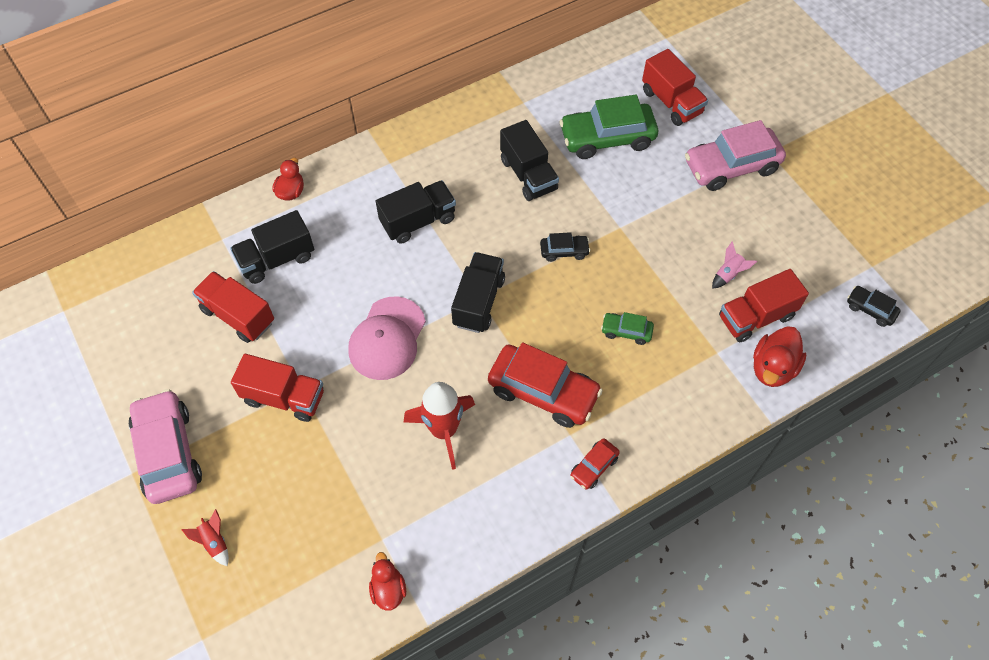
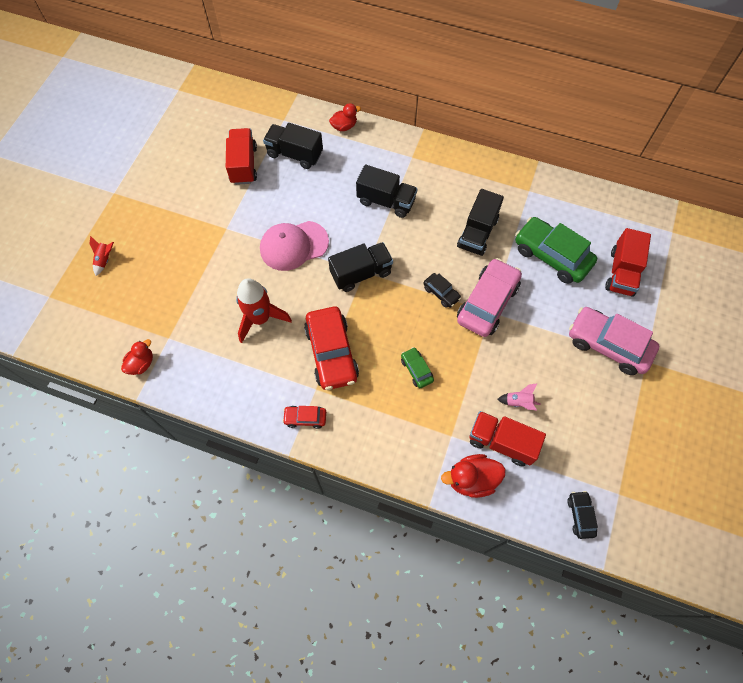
camera: 50 degrees right, 5 degrees up
(168, 452) = (138, 199): pink car -> pink car (487, 303)
(284, 397) = (213, 225): red truck -> none

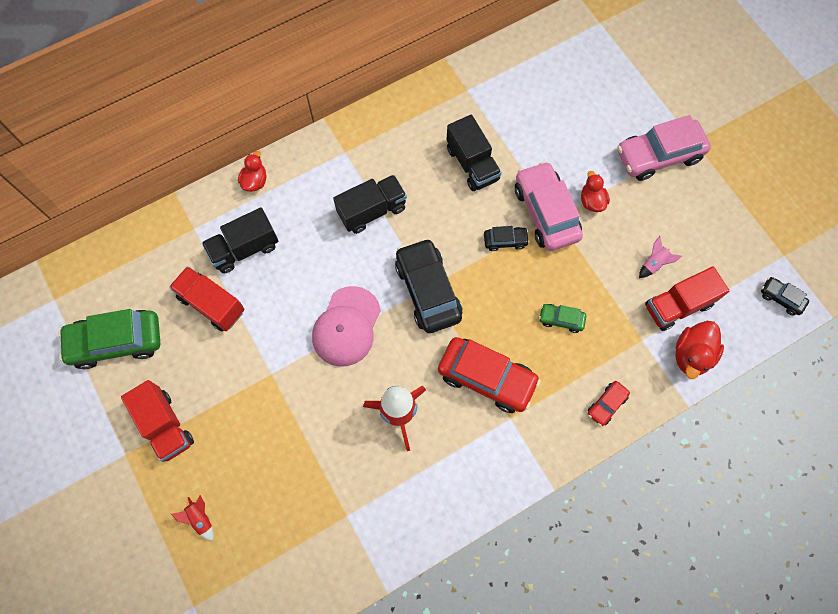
camera: 50 degrees left, 5 degrees up
(141, 364) = (353, 561): red duck -> red duck (591, 201)
(305, 418) = (531, 449): red car -> red car (606, 404)
(361, 273) = (428, 290): black truck -> black car
(551, 256) = (544, 127): green car -> green car (116, 342)
(622, 272) = (604, 89): red truck -> red truck (165, 425)

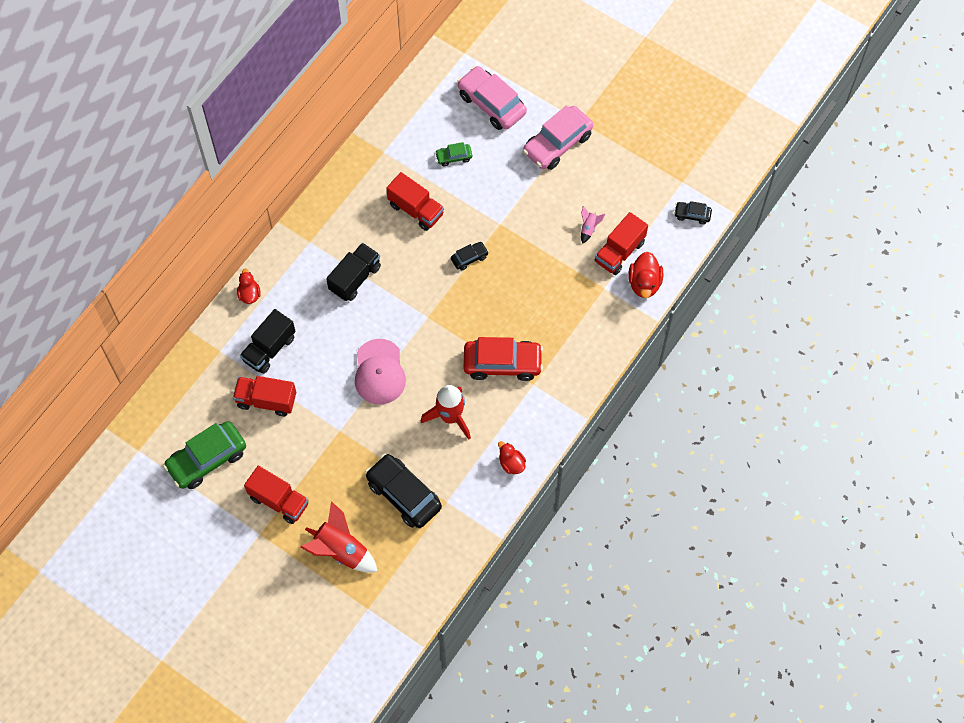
camera: 25 degrees left, 5 degrees down
(200, 518) = (341, 550): red rocket -> red rocket, size x2.11
(428, 290) = (428, 320): black car -> black car (403, 495)
(472, 164) = (416, 209): black truck -> red truck
(546, 212) = (490, 223): pink car -> pink car (491, 104)
(561, 319) = (538, 298): green car -> green car (454, 157)
(591, 201) = (522, 200): red duck -> red duck (511, 464)
(606, 404) = (598, 345): red car -> none

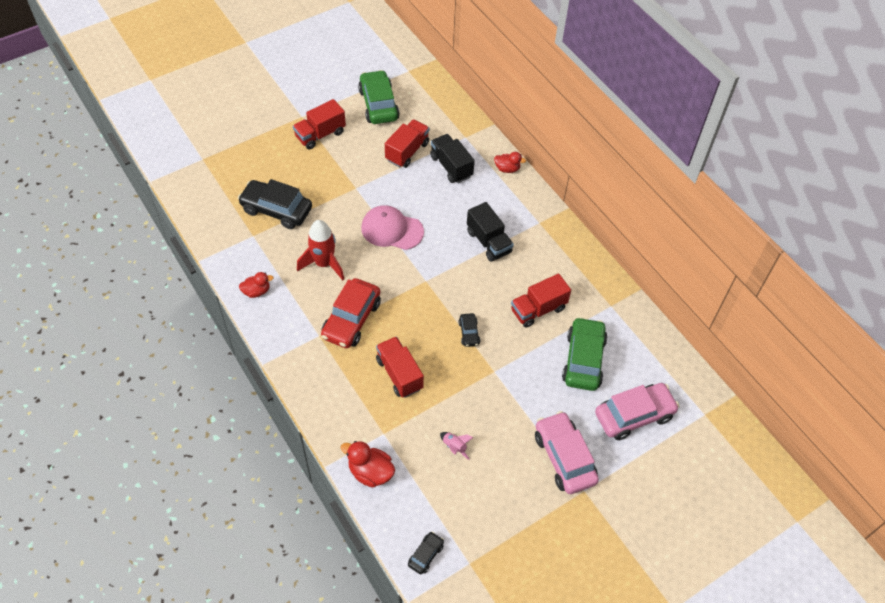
camera: 110 degrees right, 10 degrees down
(341, 550) = (257, 158): red rocket -> none
(403, 495) = (276, 210): black car -> black car turned 135 degrees counterclockwise
(454, 157) = (583, 360): green car -> green car, size x2.07
(619, 252) = (415, 464): red truck -> red truck (399, 374)

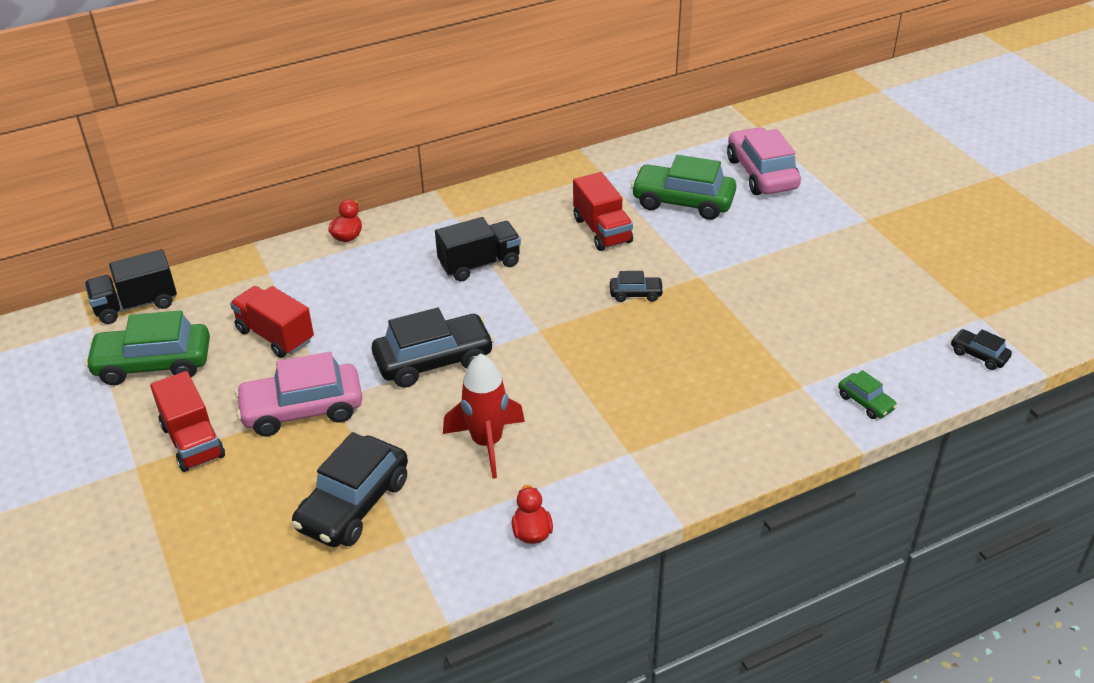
camera: 80 degrees left, 15 degrees down
(351, 319) = (602, 413): red car -> none
(370, 472) = (865, 402): red duck -> green car
(392, 230) = (434, 361): pink cap -> black car
(399, 374) = (702, 366): red truck -> none
(451, 166) = (324, 290): black truck -> black truck (136, 305)
(454, 447) = (817, 319): pink rocket -> none
(564, 458) = (824, 230): pink car -> pink car (302, 410)

